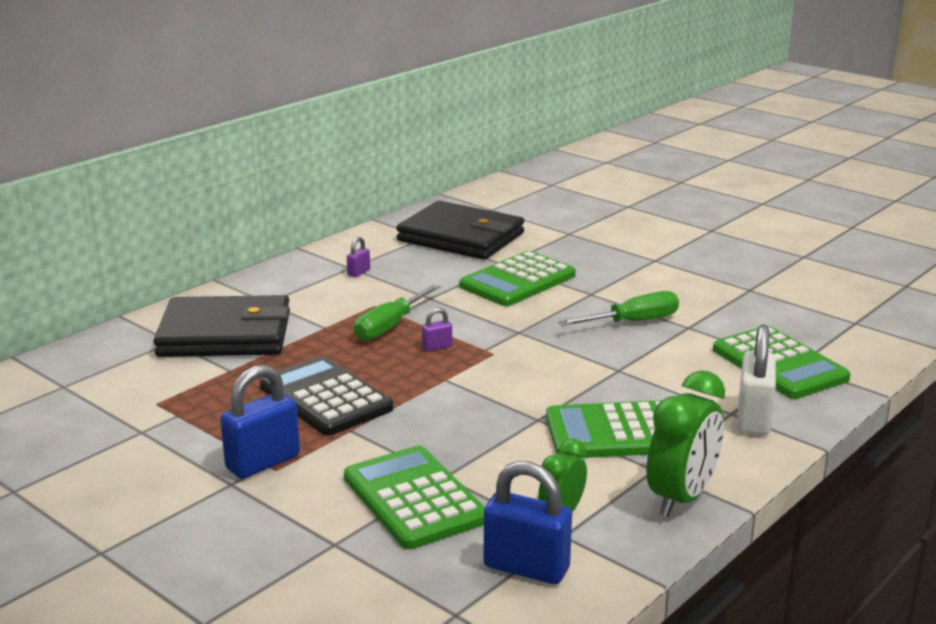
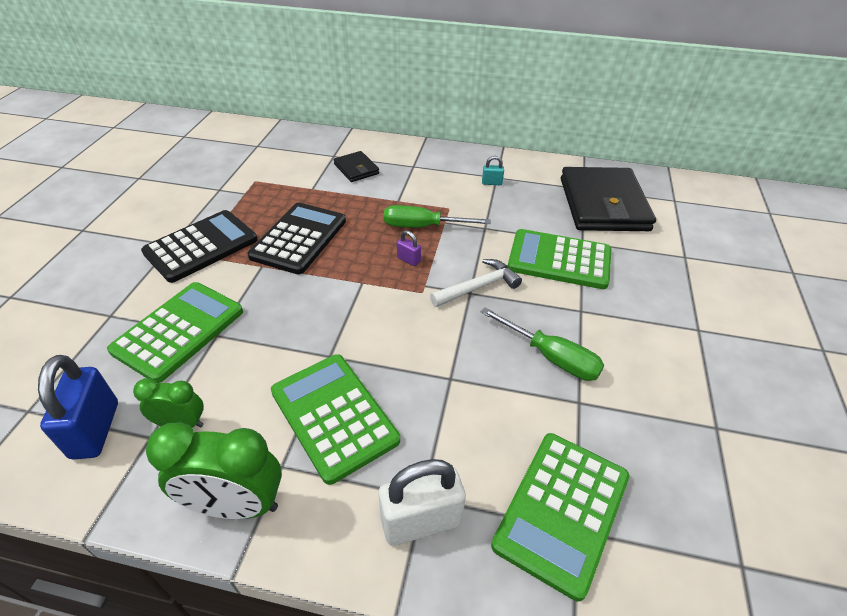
camera: 60 degrees right, 20 degrees up
(225, 334) = (356, 169): black wallet -> black wallet, size x0.47
(263, 462) = (201, 246): blue padlock -> black calculator
(358, 272) = (492, 183): purple padlock -> turquoise padlock
(515, 326) = (478, 287): none -> white hammer

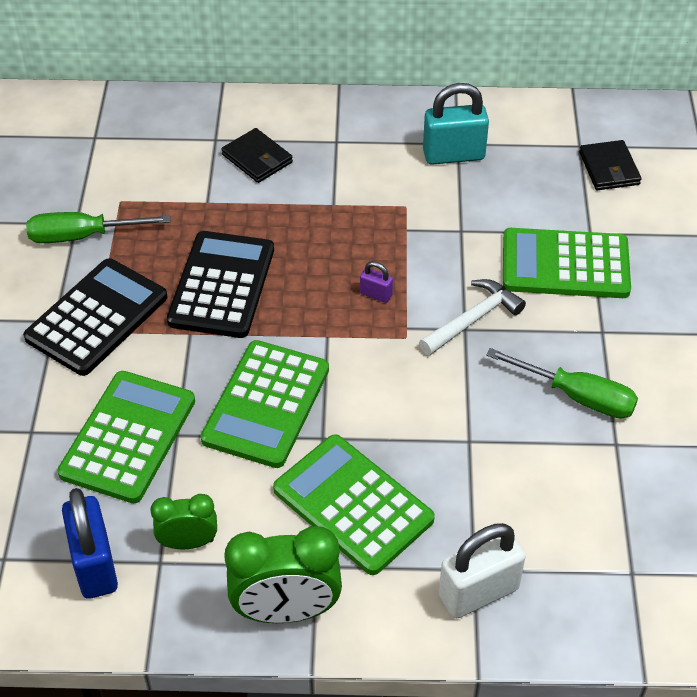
camera: 10 degrees left, 5 degrees up
(422, 226) = (379, 241): green screwdriver -> green screwdriver (82, 236)
(492, 183) = (453, 155): turquoise padlock -> turquoise padlock, size x2.12
(562, 510) = (615, 557): green calculator -> green calculator (266, 404)
(603, 204) = (609, 168): black wallet -> black wallet, size x0.47

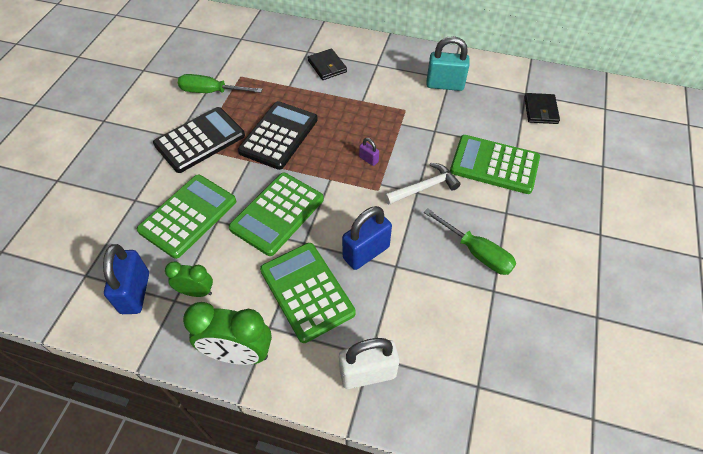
camera: 15 degrees right, 5 degrees up
(419, 431) = (366, 252): none -> blue padlock

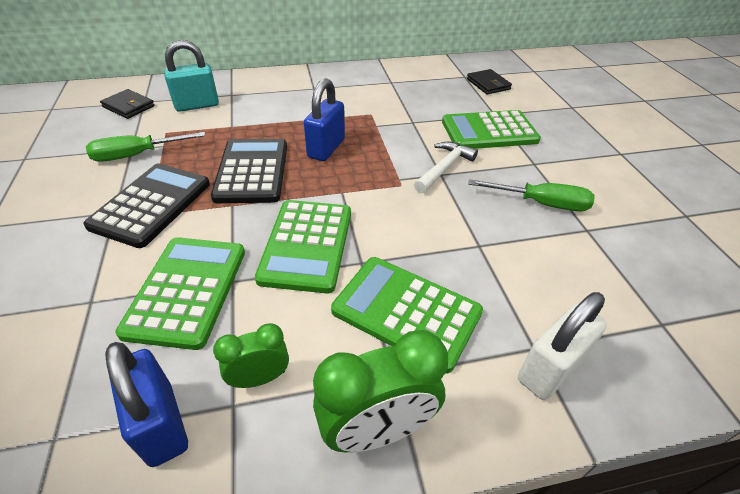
camera: 30 degrees left, 10 degrees down
(327, 66) = (262, 101): black wallet -> black wallet (128, 106)
(366, 252) = (438, 245): blue padlock -> blue padlock (326, 148)
(368, 159) = (369, 162): purple padlock -> none
(445, 85) = (391, 87): turquoise padlock -> turquoise padlock (197, 105)

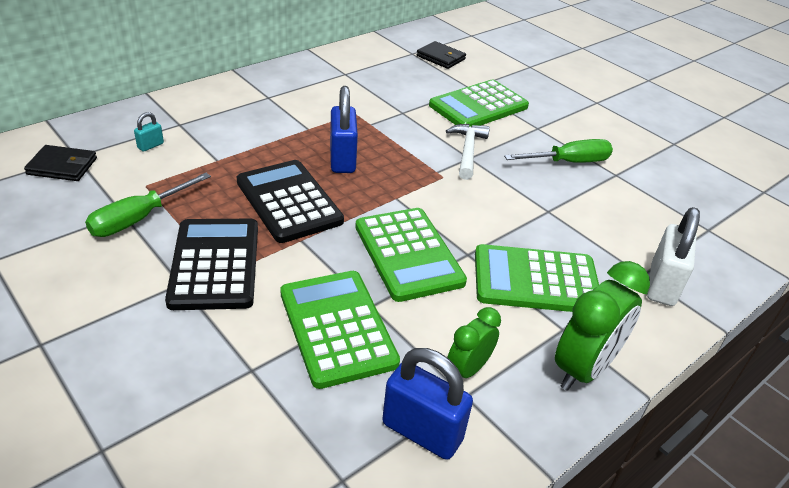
camera: 30 degrees left, 5 degrees down
(197, 105) = (150, 146): turquoise padlock -> turquoise padlock, size x0.47

